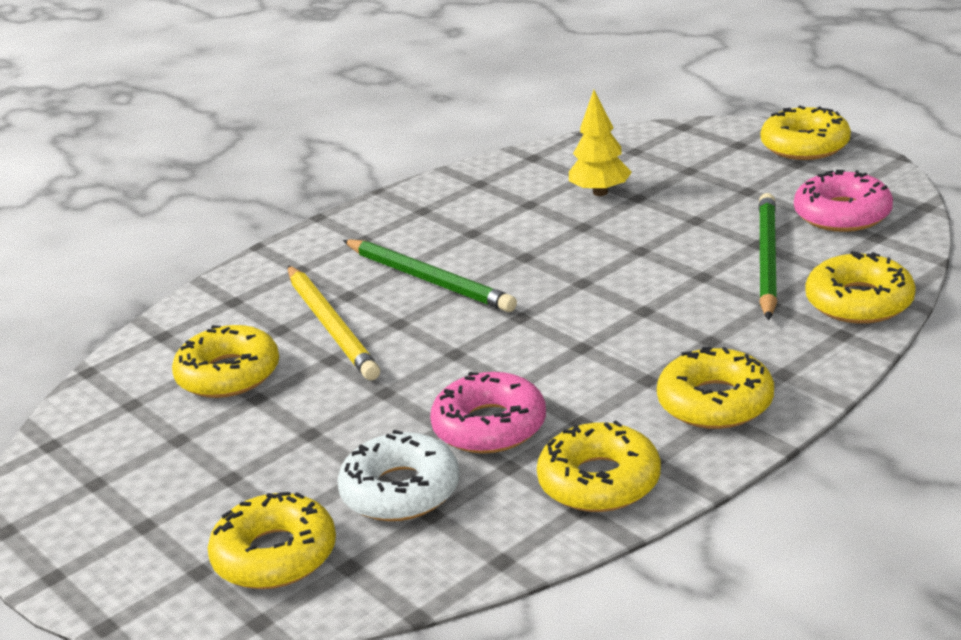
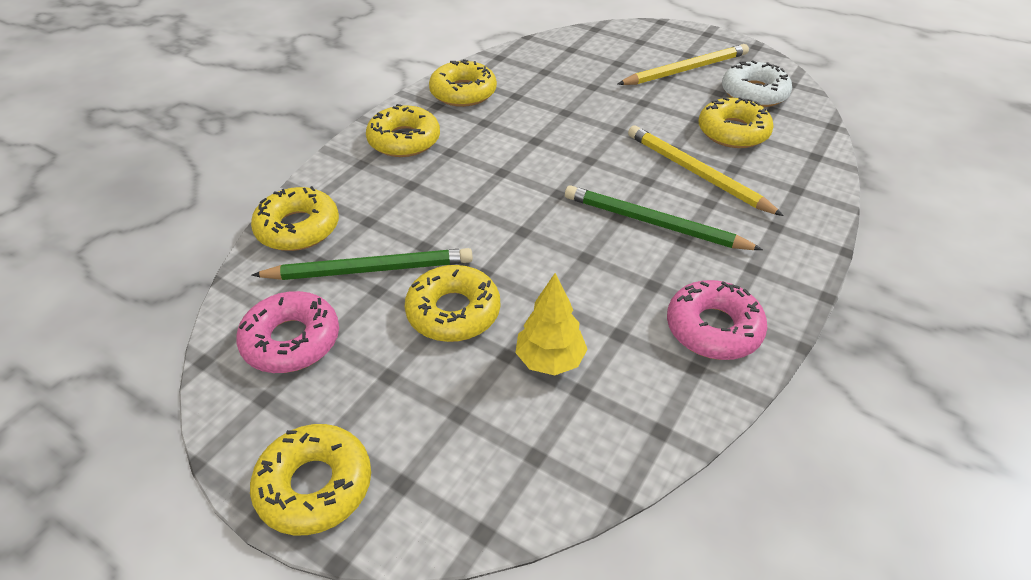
camera: 160 degrees right, 15 degrees up
(184, 490) = (685, 70): none -> yellow pencil
(275, 555) = (610, 49): yellow donut -> yellow donut (453, 312)
(400, 491) = (568, 79): white donut -> white donut (754, 93)
(489, 426) = (538, 115): pink donut -> pink donut (713, 328)
(766, 260) = (369, 269): green pencil -> green pencil turned 90 degrees counterclockwise

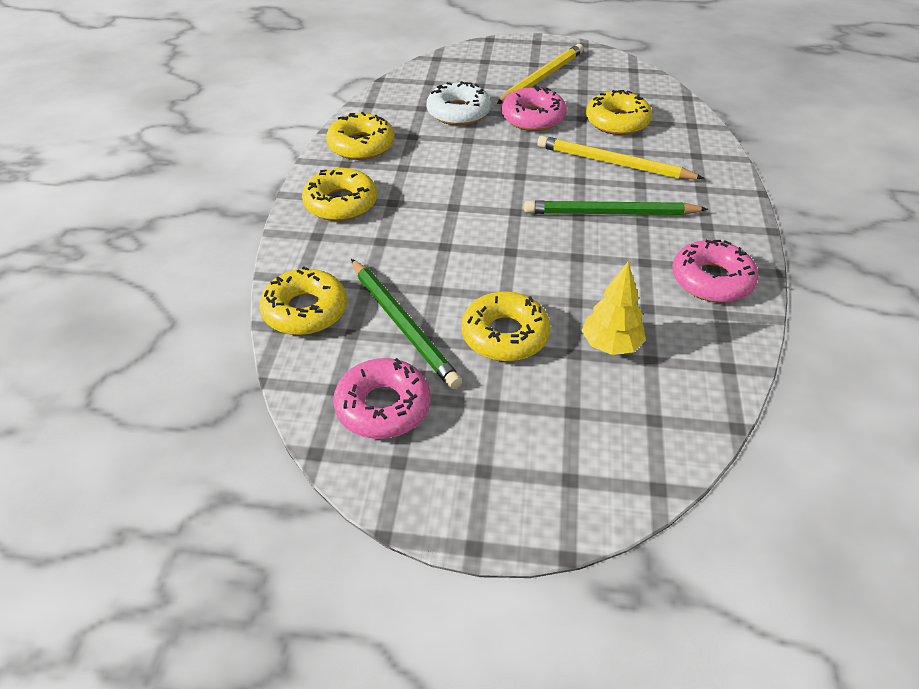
camera: 25 degrees left, 0 degrees up
(315, 485) = (501, 509): yellow donut -> none
(369, 269) = (403, 324): green pencil -> green pencil turned 90 degrees clockwise
(646, 106) = (533, 118): none -> pink donut
(754, 93) = (610, 85): white donut -> white donut (458, 112)

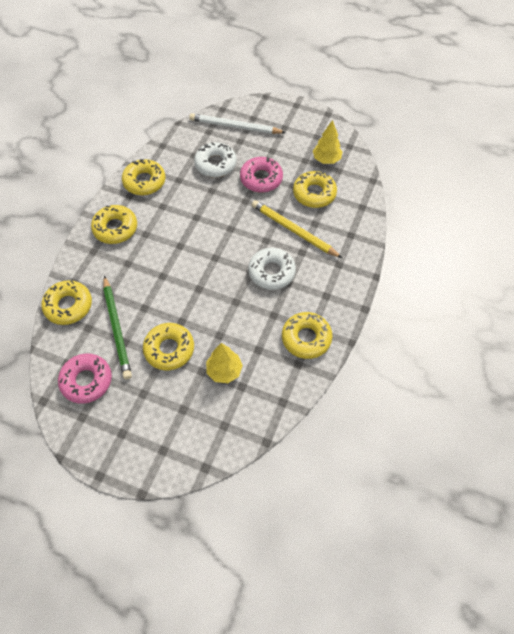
camera: 15 degrees right, 15 degrees up
(465, 72) = (235, 127): none -> white pencil
(541, 77) = (283, 142): yellow pencil -> none
(610, 213) = (271, 272): green pencil -> white donut
(611, 86) = (326, 159): none -> yellow tree
(712, 280) = (306, 338): pink donut -> yellow donut

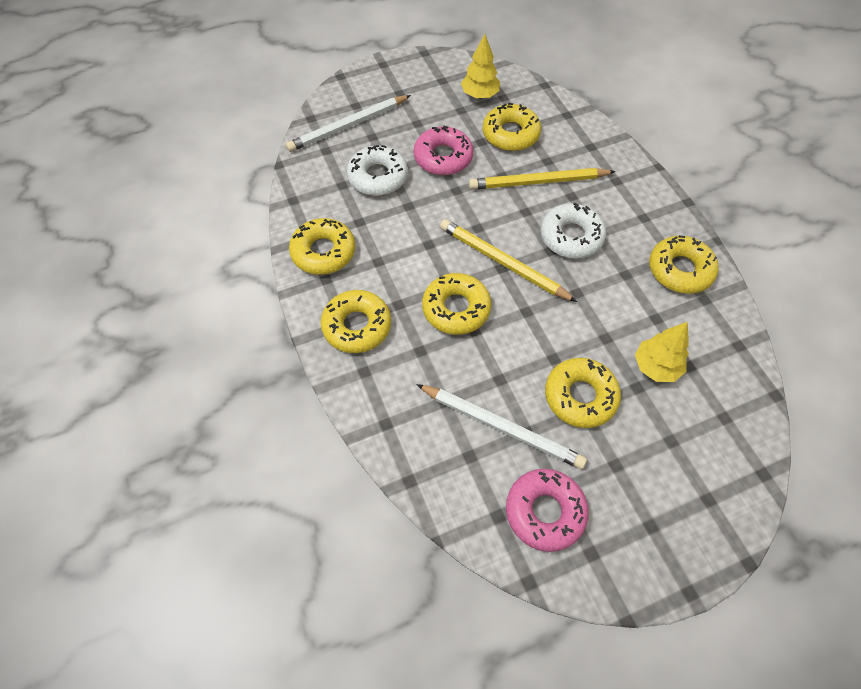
camera: 45 degrees left, 0 degrees up
(68, 306) = (416, 454): yellow donut -> yellow donut (456, 309)
(117, 328) = (501, 426): green pencil -> white pencil
(219, 256) = (503, 263): none -> yellow pencil

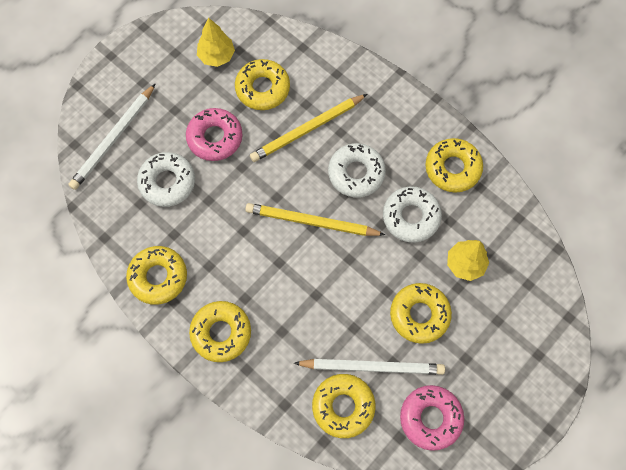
camera: 25 degrees left, 10 degrees up
(456, 309) = (293, 281): yellow donut -> yellow donut (343, 406)
(613, 298) = (411, 217): none -> white donut

